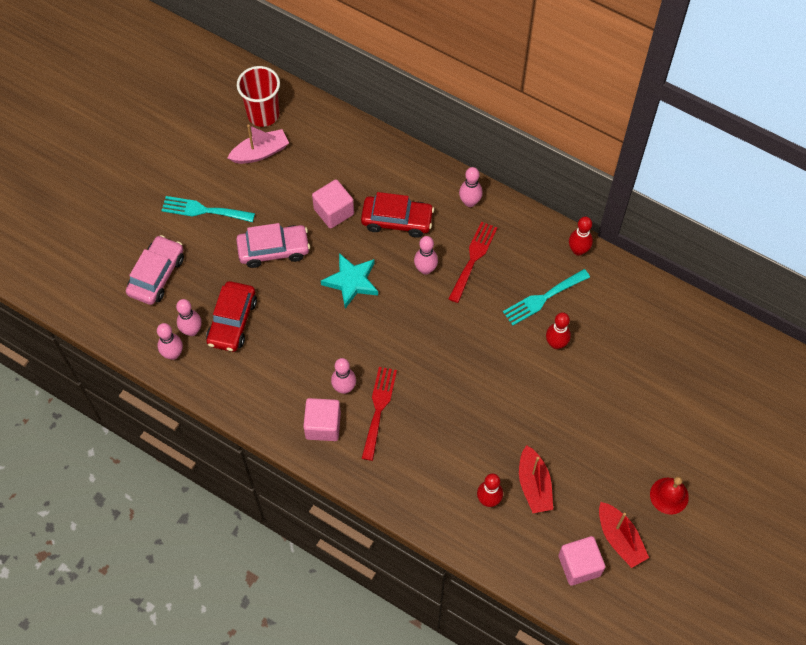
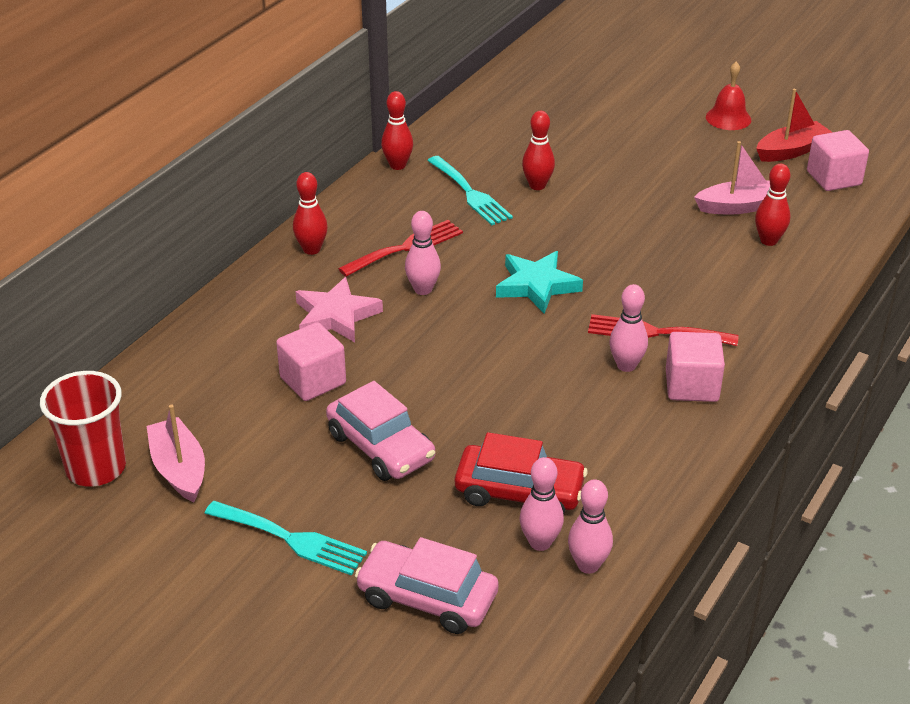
camera: 90 degrees left, 25 degrees down
(203, 210) = (291, 539): turquoise fork -> turquoise fork turned 75 degrees counterclockwise
(274, 250) = (381, 447): pink car -> pink car turned 150 degrees clockwise
(351, 282) = (443, 360): turquoise star -> turquoise star (537, 286)
(397, 220) = (336, 316): red car -> pink star
(469, 202) = (311, 249): pink bowling pin -> red bowling pin
(473, 258) = (406, 247): red fork -> red fork turned 120 degrees clockwise
(534, 485) = (739, 207): red boat -> pink boat

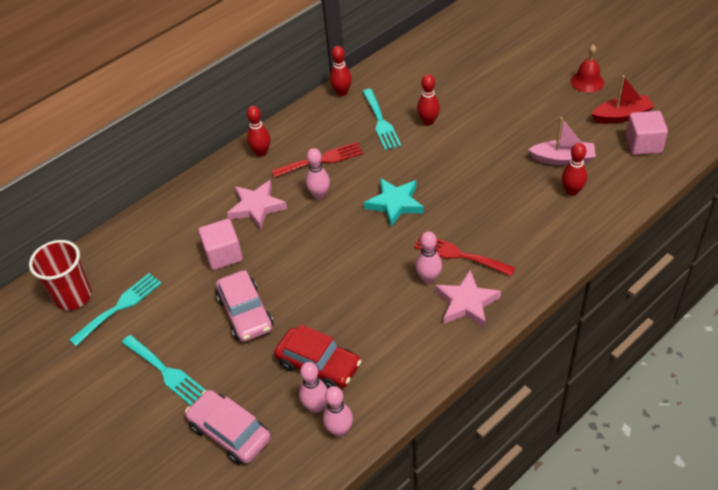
camera: 20 degrees right, 10 degrees up
(179, 469) = (120, 306): pink boat -> turquoise fork
(691, 386) = (466, 303): pink cube -> pink star

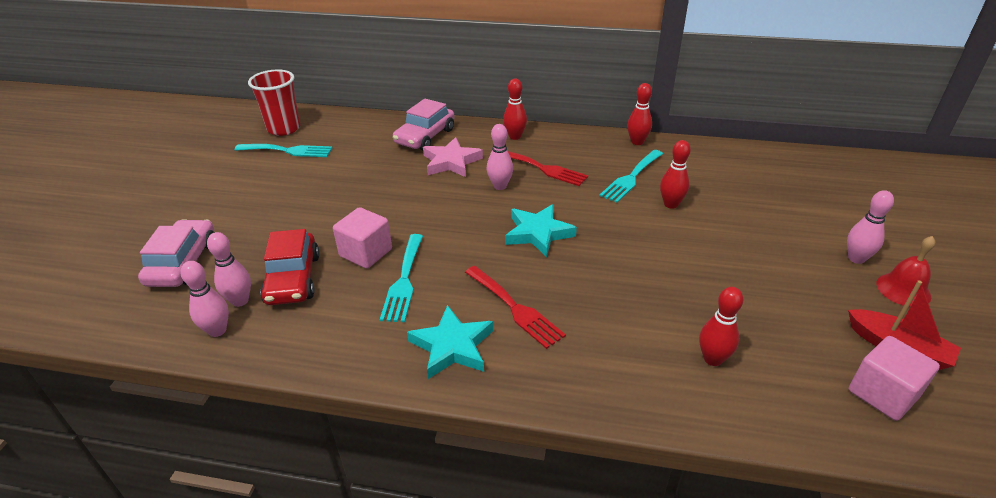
camera: 50 degrees right, 10 degrees down
(166, 372) = (234, 200): turquoise fork -> turquoise fork (404, 281)
(223, 255) = (382, 170): pink cube -> pink cube (366, 253)
(246, 313) = (326, 210): pink car -> pink car (425, 136)
(428, 278) = (461, 301): pink bowling pin -> pink bowling pin (856, 258)
(459, 255) = (515, 308): red fork -> red fork turned 150 degrees clockwise
(466, 303) = (452, 346): pink star -> turquoise star
(563, 159) = (752, 326): pink boat -> none

